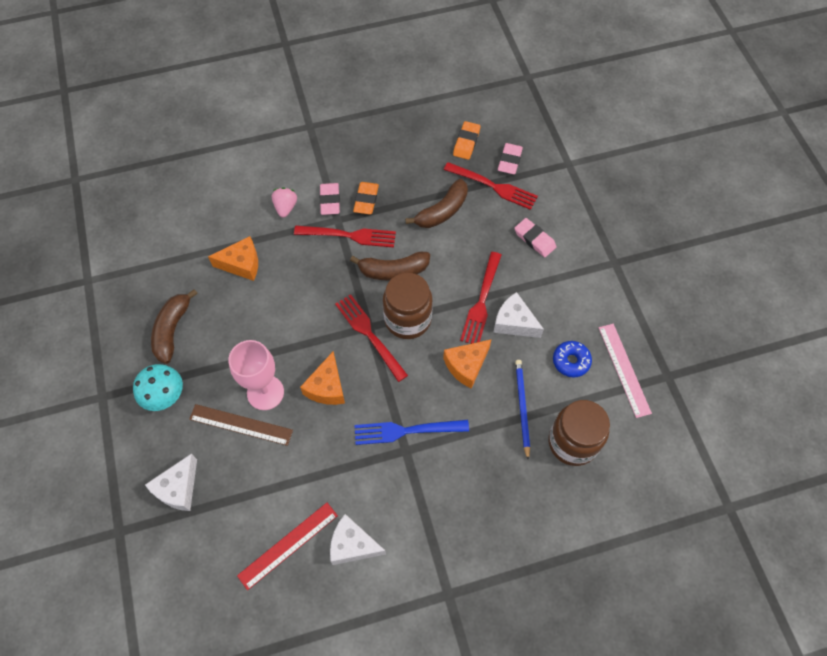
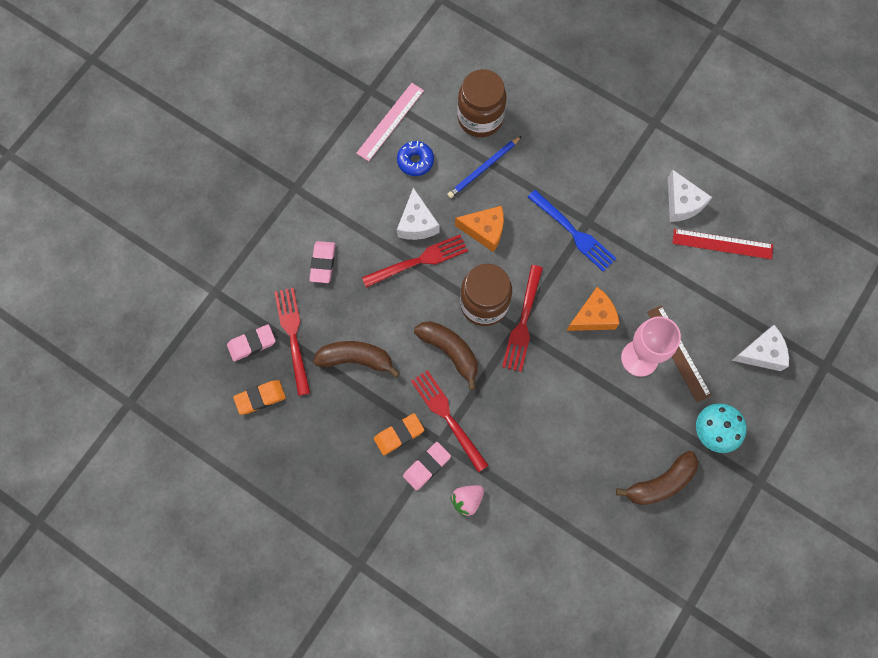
camera: 130 degrees left, 10 degrees up
(242, 264) = (554, 484): orange cheese -> none

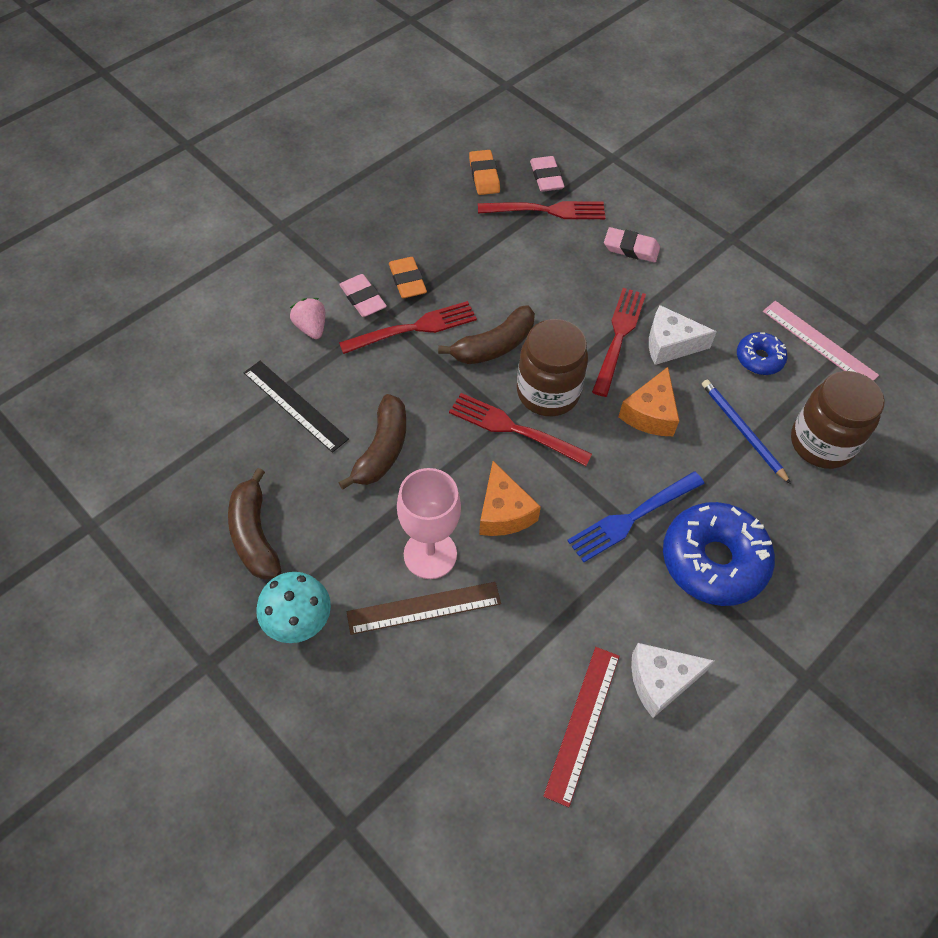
camera: 100 degrees right, 15 degrees down
(356, 359) = (507, 259): brown banana -> brown banana (382, 450)
(419, 261) = (618, 337): red fork -> red fork turned 150 degrees counterclockwise
(545, 489) = (295, 405): none -> black ruler
(591, 179) = (713, 561): none -> blue donut
(761, 353) = (392, 728): white cheese -> none

